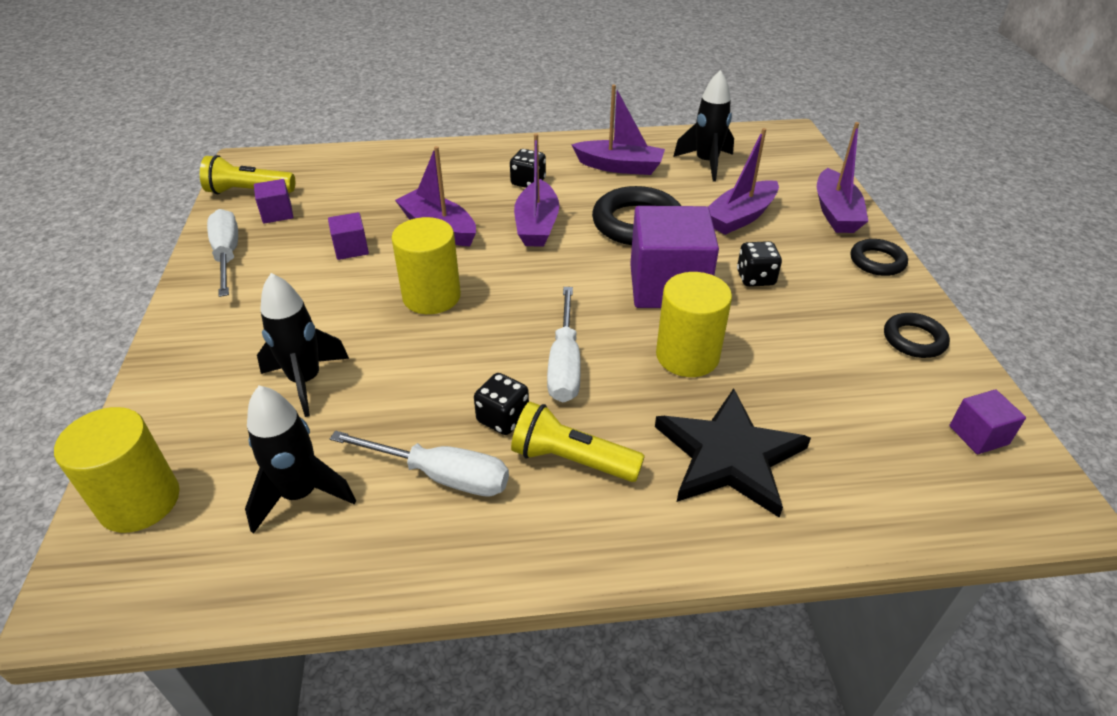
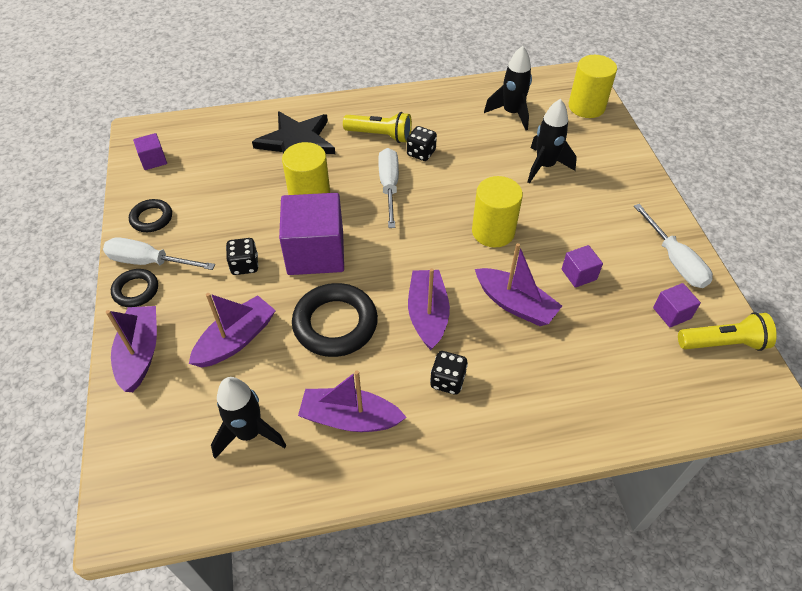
camera: 175 degrees right, 10 degrees up
(441, 475) = (446, 125): white screwdriver -> white screwdriver (149, 262)

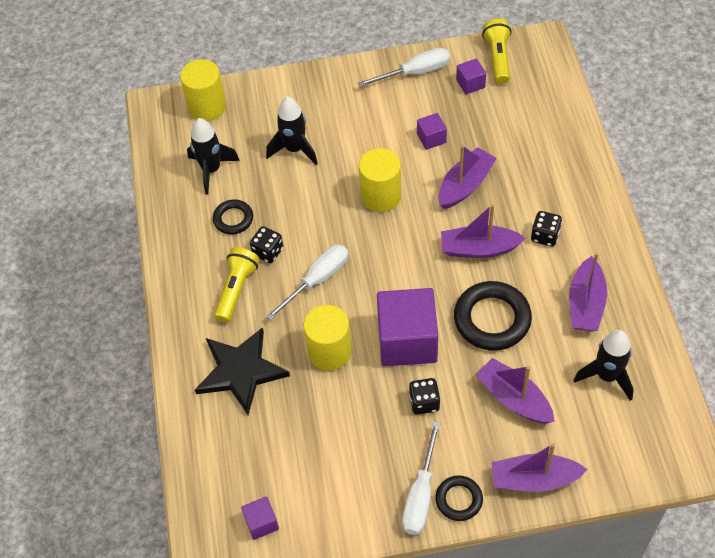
camera: 85 degrees left, 5 degrees up
(151, 218) = (357, 505): black ring -> black ring (233, 219)
(389, 186) = (317, 280): white screwdriver -> white screwdriver turned 135 degrees clockwise

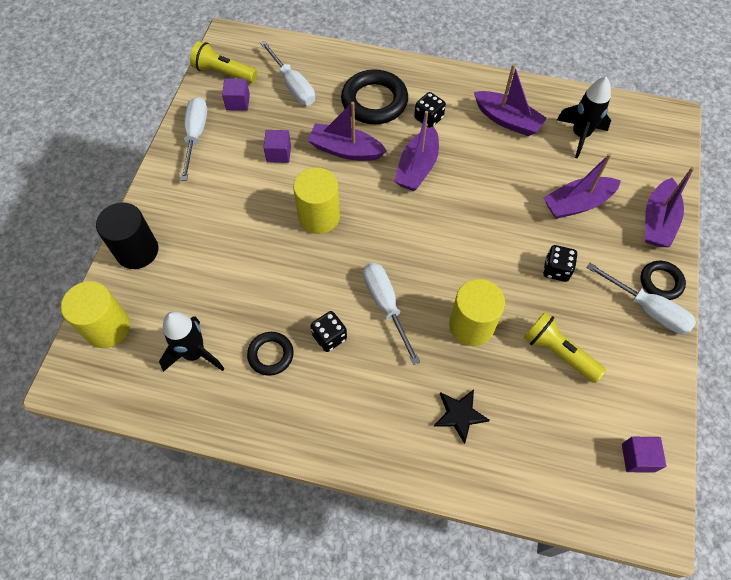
camera: 70 degrees left, 5 degrees up
(236, 289) = (360, 383): yellow flashlight -> yellow flashlight (558, 352)
(241, 371) = (460, 415): black star -> black star, size x0.54
(281, 91) = (137, 251): none -> black cylinder
(294, 149) = (219, 266): black rocket -> none
(407, 341) = (487, 258): purple cube -> none
(465, 185) = (345, 150): purple boat -> purple boat turned 45 degrees counterclockwise
(492, 319) = (493, 187): black ring -> black ring (374, 101)
(516, 114) = (293, 85): none -> white screwdriver

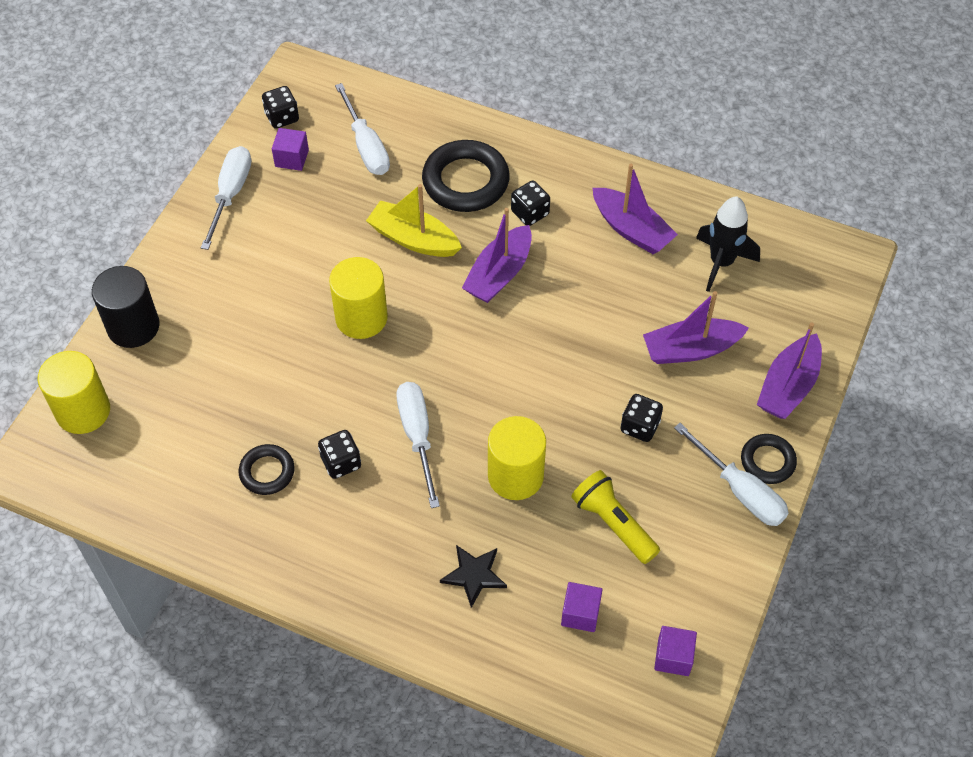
camera: 10 degrees right, 5 degrees down
(195, 353) = (178, 456): black rocket -> none
(224, 73) = (282, 117): yellow flashlight -> black dice
(278, 153) = (329, 231): purple cube -> purple cube (580, 613)
(345, 150) = (413, 239): purple boat -> yellow boat

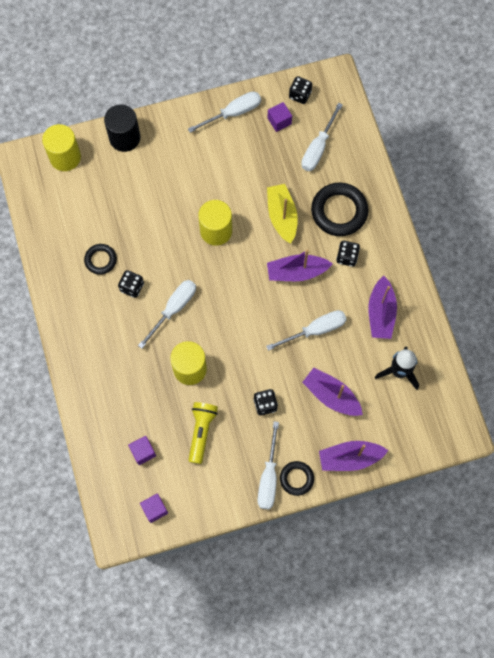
camera: 50 degrees right, 15 degrees up
(474, 575) = (124, 391): black star -> none
(591, 307) = (315, 330): none -> white screwdriver

